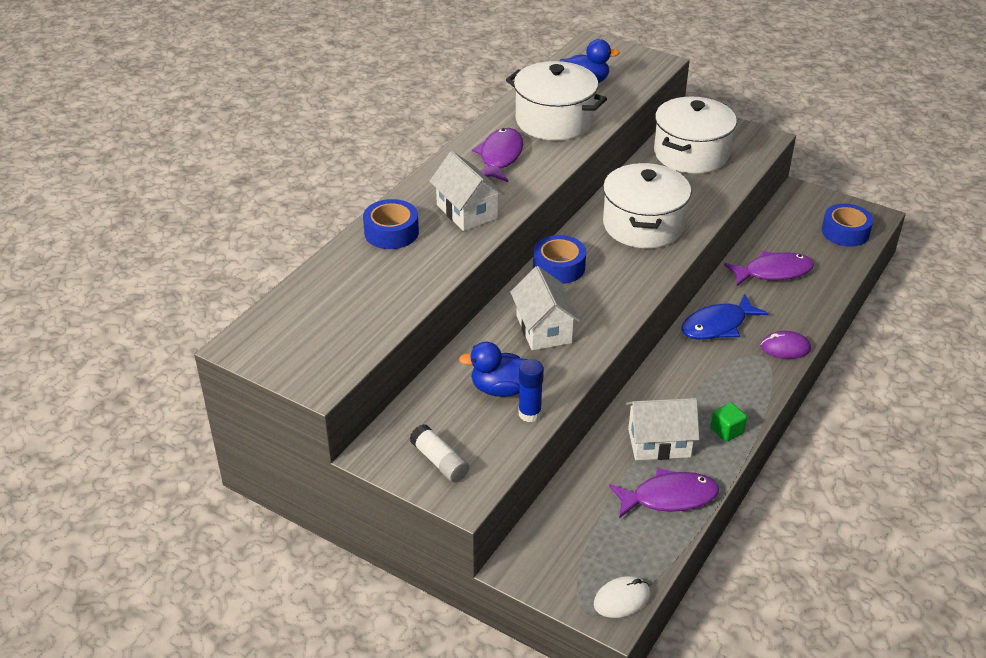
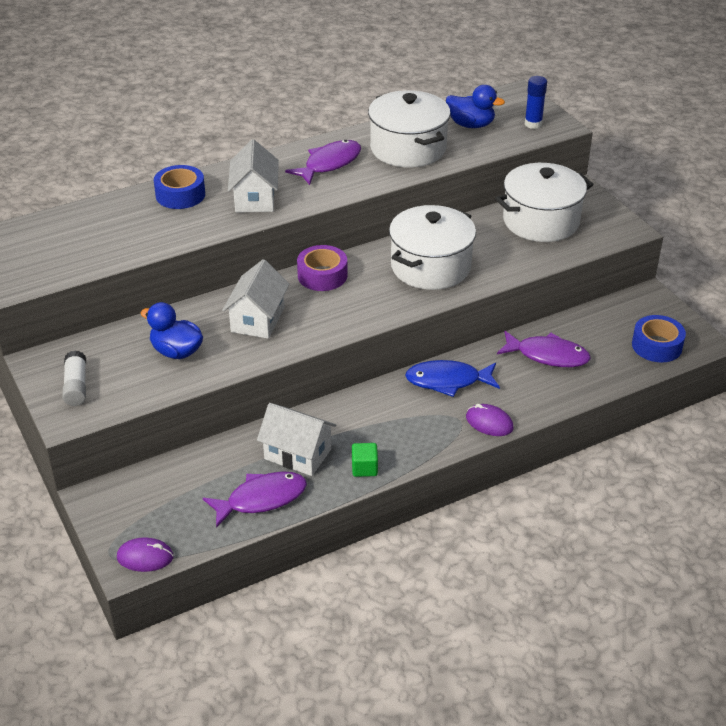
camera: 30 degrees right, 0 degrees up
(530, 414) = (178, 379): blue glue stick -> blue glue stick (533, 124)
(559, 267) = (322, 275): blue tape -> purple tape
(622, 599) = (145, 557): white mouse -> purple mouse
(669, 497) = (261, 499): purple fish -> purple fish turned 45 degrees counterclockwise

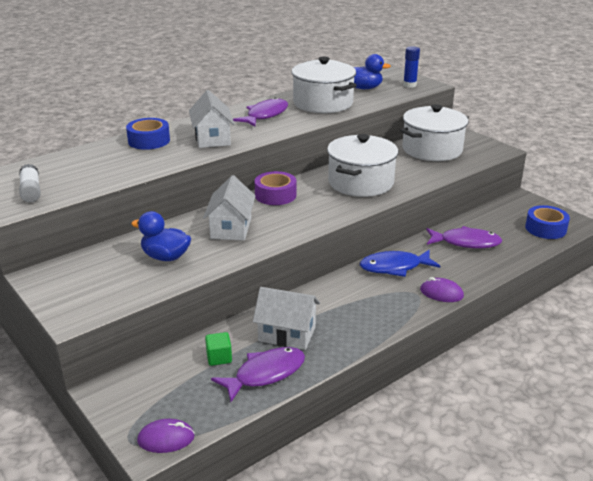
camera: 10 degrees left, 10 degrees down
(76, 386) = (77, 291): white glue stick -> white glue stick (31, 191)
(364, 468) = (350, 338): green cube -> green cube (219, 358)

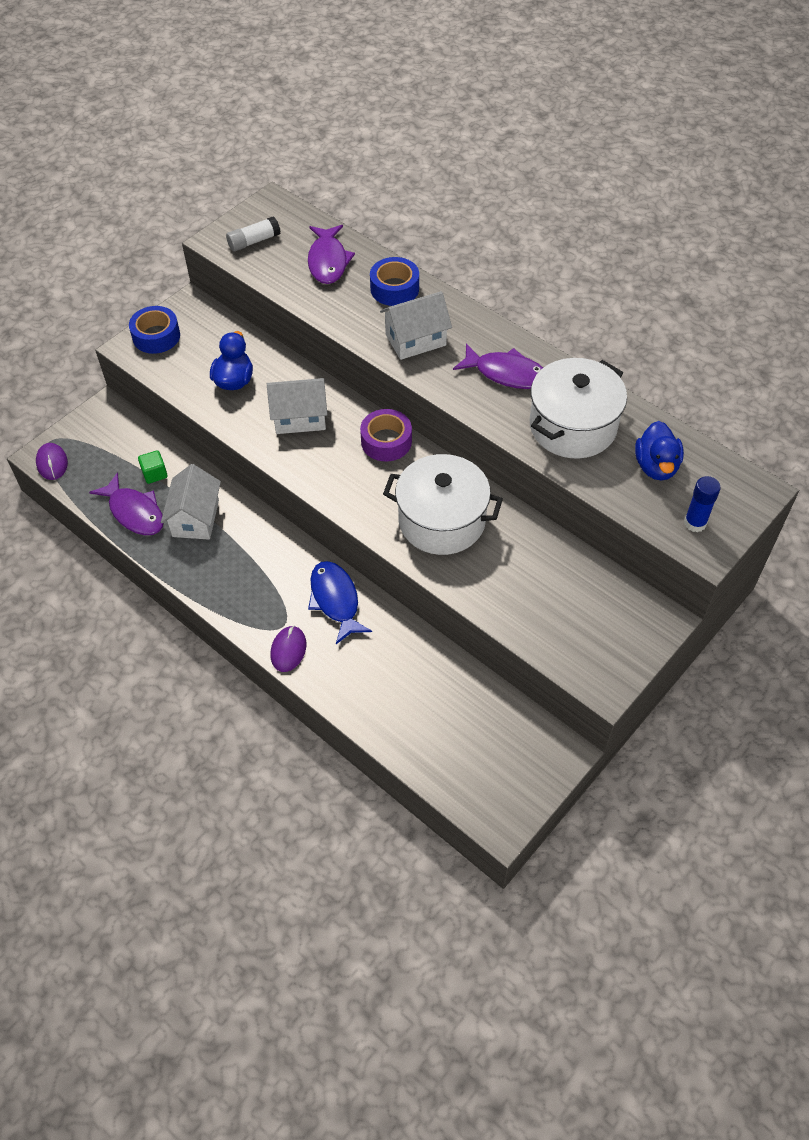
camera: 80 degrees right, 25 degrees up
(432, 149) = (576, 596): white pot -> none
(466, 242) = (411, 676): purple fish -> purple fish (328, 261)
(545, 228) = (474, 777): blue tape -> blue tape (156, 336)

